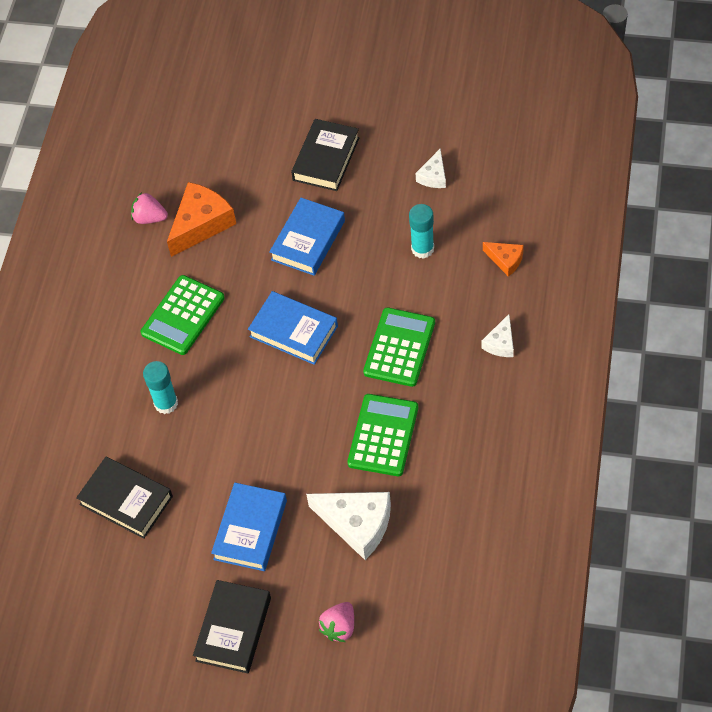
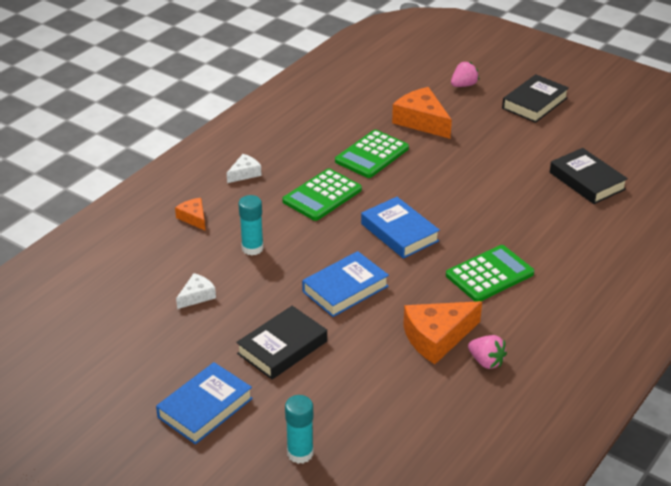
camera: 160 degrees left, 20 degrees down
(166, 403) = (531, 223): turquoise glue stick -> turquoise glue stick (300, 453)
(250, 530) = (499, 140): blue book -> blue book (205, 408)
(357, 524) = (421, 121): white cheese -> orange cheese

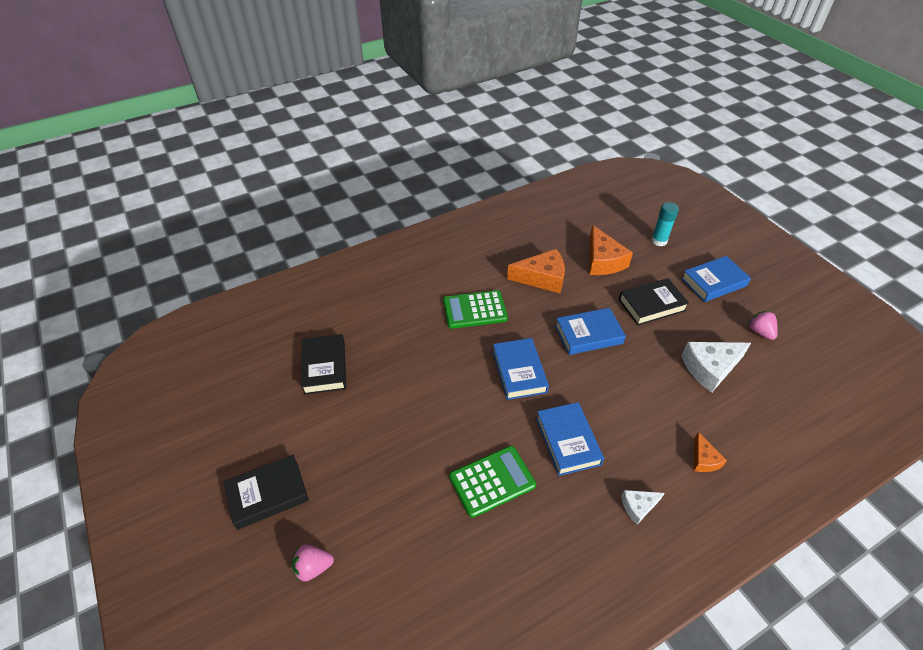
camera: 155 degrees left, 10 degrees up
(197, 296) = (710, 368): white cheese -> white cheese, size x1.86
(252, 248) = (653, 401): turquoise glue stick -> none
(322, 195) = (568, 441): green calculator -> blue book
(421, 121) = (408, 516): orange cheese -> orange cheese (603, 261)
(486, 361) = (521, 254): pink strawberry -> pink strawberry (760, 332)

